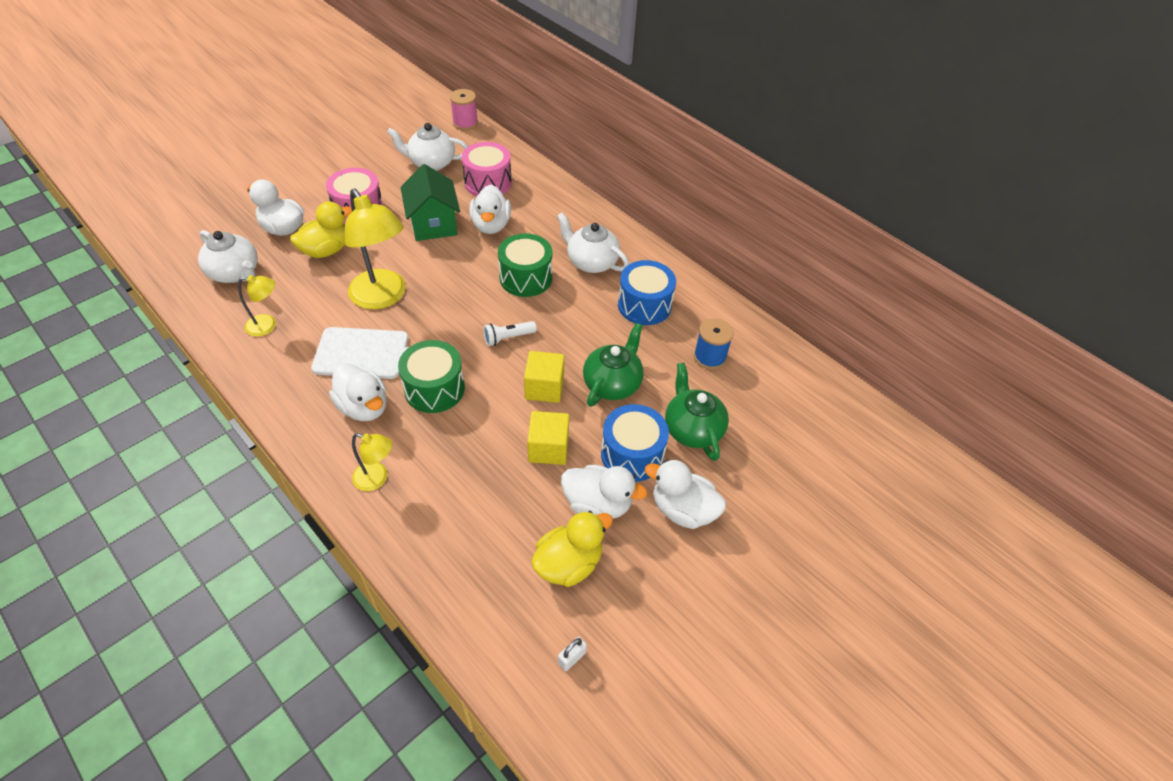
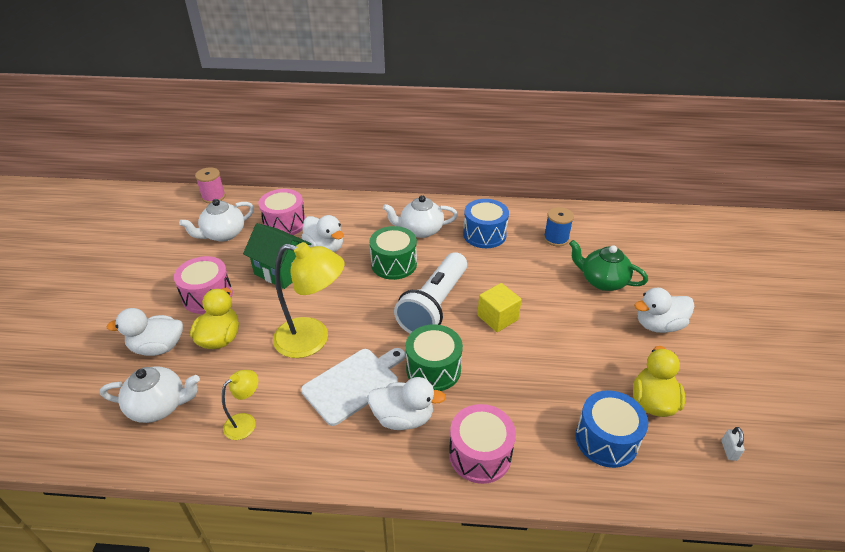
camera: 40 degrees left, 10 degrees down
(377, 479) = (480, 454): yellow lamp -> pink drum
(508, 338) = (434, 305): white flashlight -> white flashlight, size x2.36
(548, 448) = (550, 349): yellow cube -> none
(597, 504) = (618, 357): white duck -> none
(612, 384) = (530, 288): green teapot -> none
(632, 454) = (595, 317): blue drum -> blue drum (606, 440)

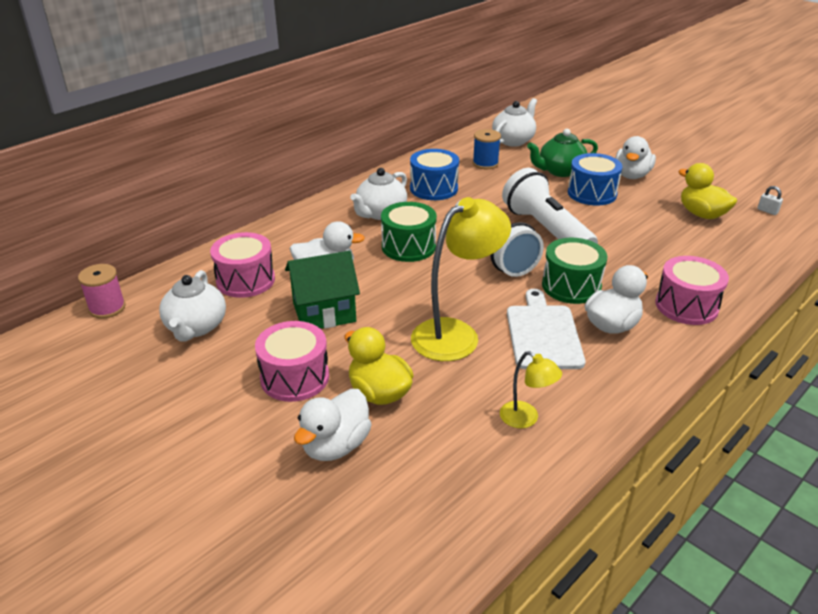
camera: 50 degrees left, 5 degrees down
(159, 406) = (436, 475): white teapot -> white teapot (513, 141)
(246, 422) = (526, 419): yellow lamp -> yellow lamp turned 135 degrees clockwise
(497, 318) = (546, 230): yellow cube -> white flashlight
(606, 440) = (719, 248): blue drum -> blue drum (592, 193)

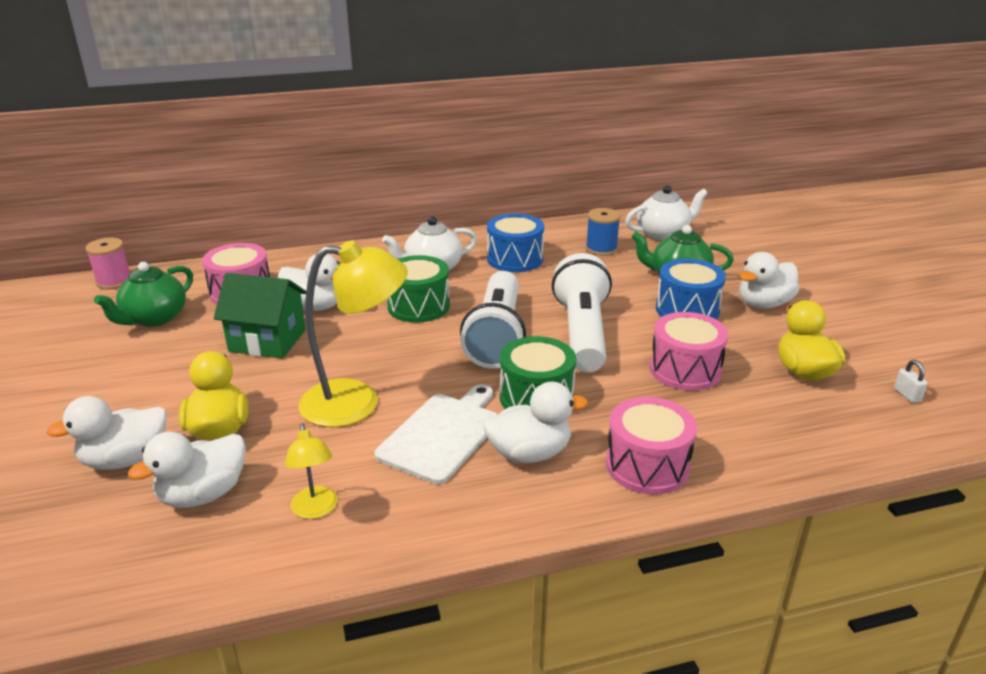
camera: 30 degrees right, 5 degrees down
(196, 327) = (154, 318): white teapot -> green teapot
(295, 377) = (171, 388): pink drum -> pink drum (685, 370)
(432, 443) = (203, 494): none -> white duck

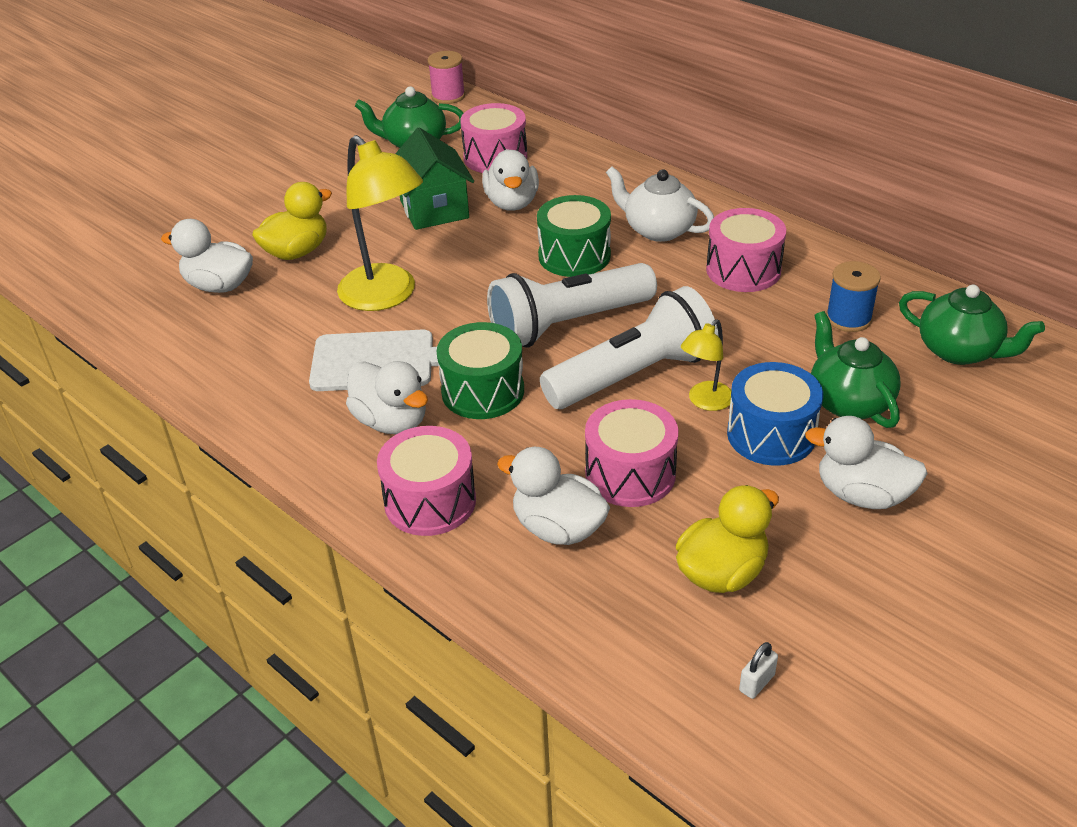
camera: 60 degrees right, 10 degrees up
(125, 460) = (232, 234): white duck -> white duck (558, 528)
(315, 510) = (237, 343): yellow lamp -> yellow lamp (705, 402)
(514, 259) = (743, 270): blue drum -> pink drum
(663, 234) = (959, 351): white teapot -> green teapot

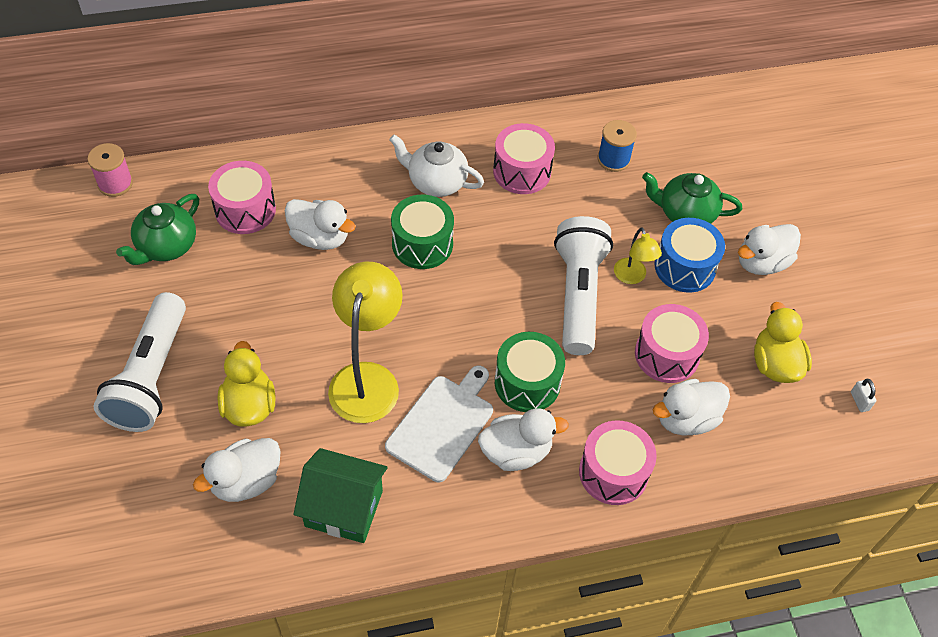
camera: 60 degrees left, 15 degrees up
(386, 296) = (367, 379): yellow lamp -> yellow lamp turned 75 degrees counterclockwise
(434, 209) = (279, 287): green house -> green house (344, 508)
(568, 324) = (497, 295): white flashlight -> white flashlight (151, 376)
(658, 230) = (436, 182): white teapot -> white teapot turned 45 degrees clockwise
(959, 351) = (683, 136): green teapot -> none

